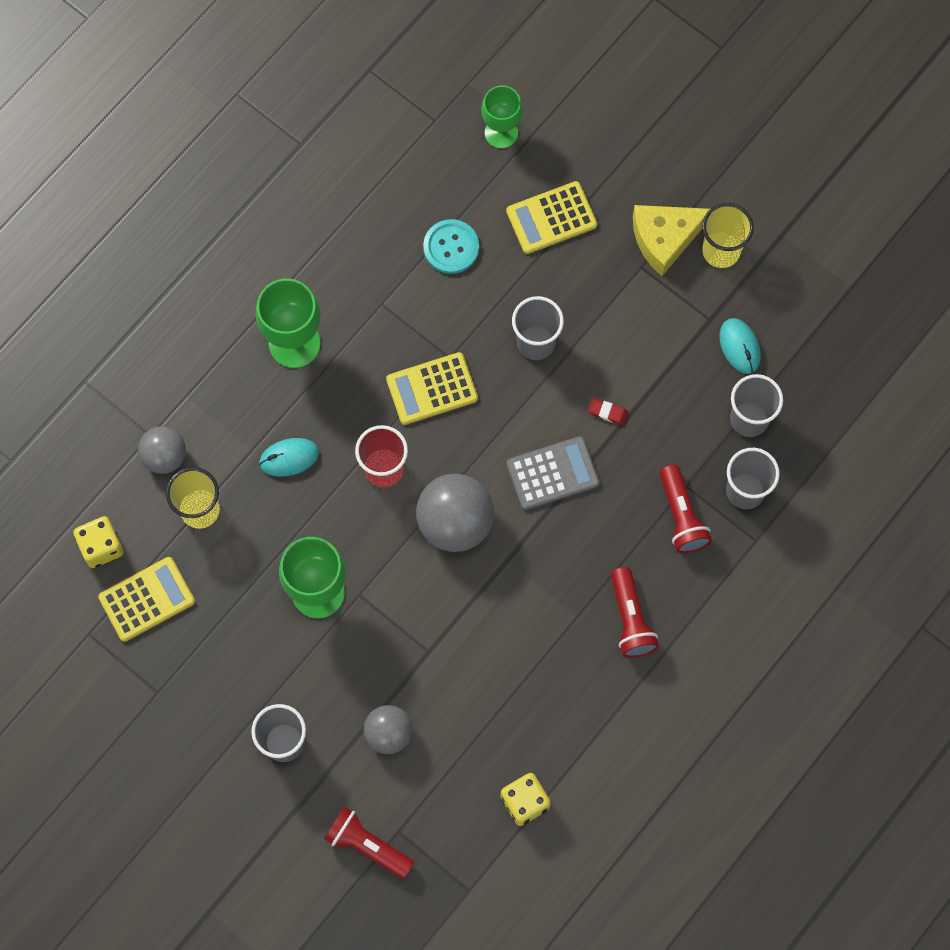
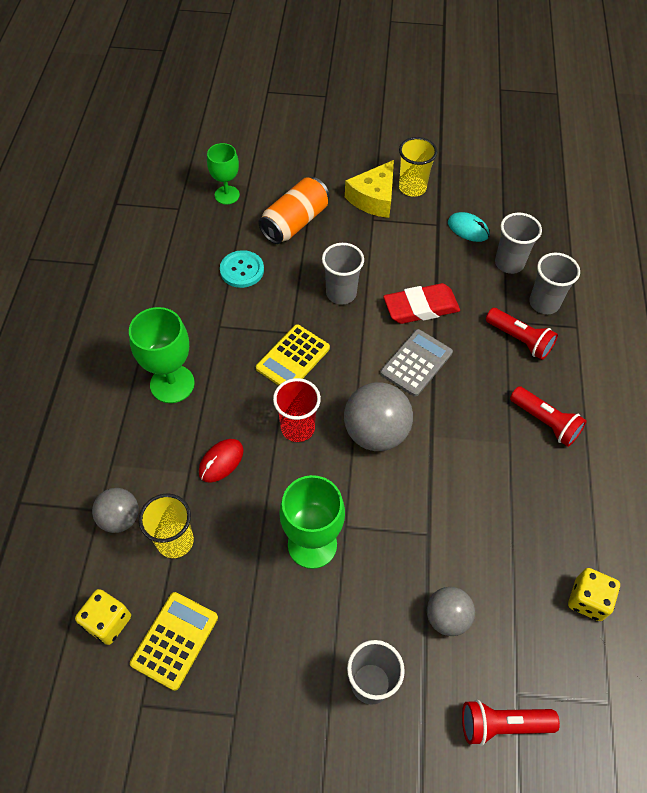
camera: 35 degrees left, 15 degrees down
(289, 458) = (221, 461): turquoise mouse -> red mouse
(551, 218) = (295, 222): yellow calculator -> orange can
(608, 412) = (421, 307): red eraser -> red eraser, size x2.41

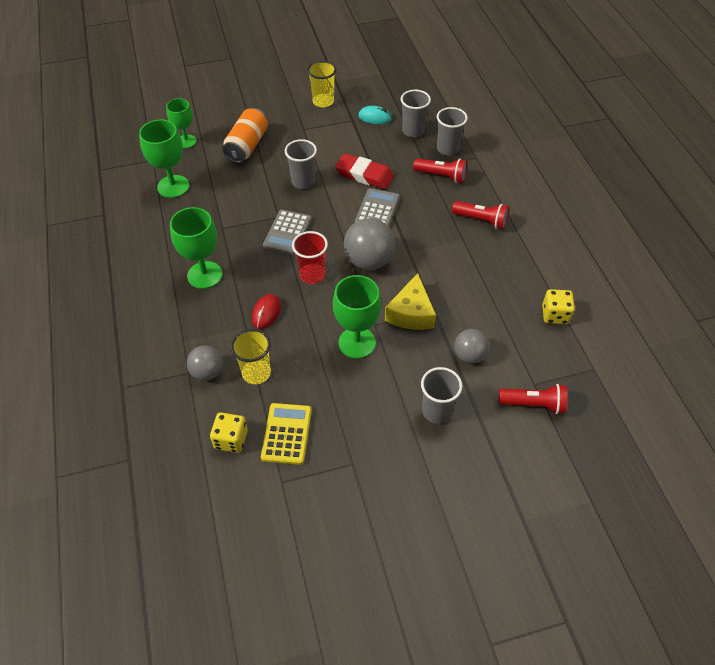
camera: 20 degrees left, 5 degrees down
(186, 251) = (173, 186): none -> green goblet
(242, 270) = (222, 187): turquoise button -> none
(293, 358) = (287, 232): yellow calculator -> grey calculator
(373, 198) = (298, 115): yellow cheese -> yellow cheese (411, 313)
(421, 307) = (364, 175): red eraser -> red eraser turned 60 degrees clockwise
(502, 724) = (533, 404): red flashlight -> red flashlight turned 150 degrees counterclockwise

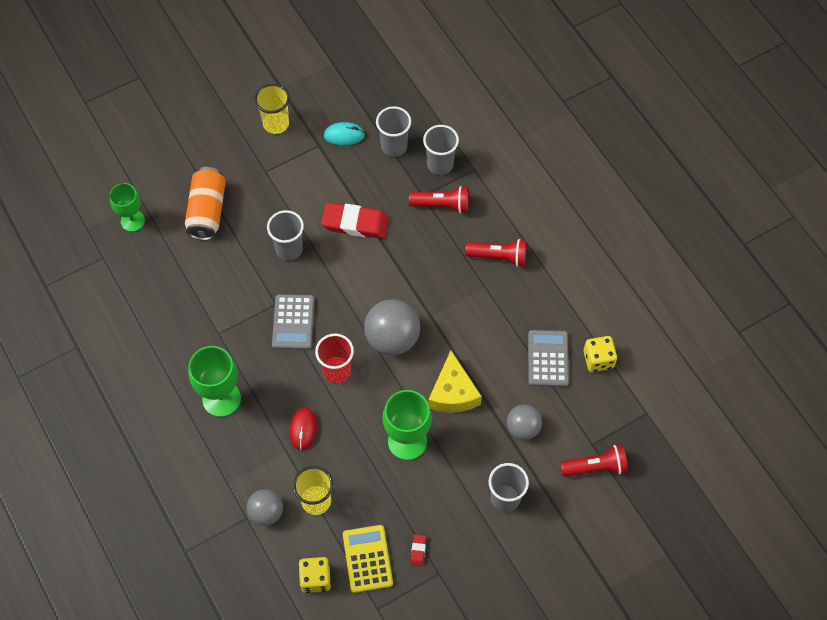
camera: 15 degrees left, 10 degrees up
(173, 186) = (142, 290): green goblet -> none
(338, 438) = (418, 550): none -> red eraser
(377, 210) = (383, 269): grey calculator -> grey calculator (548, 358)

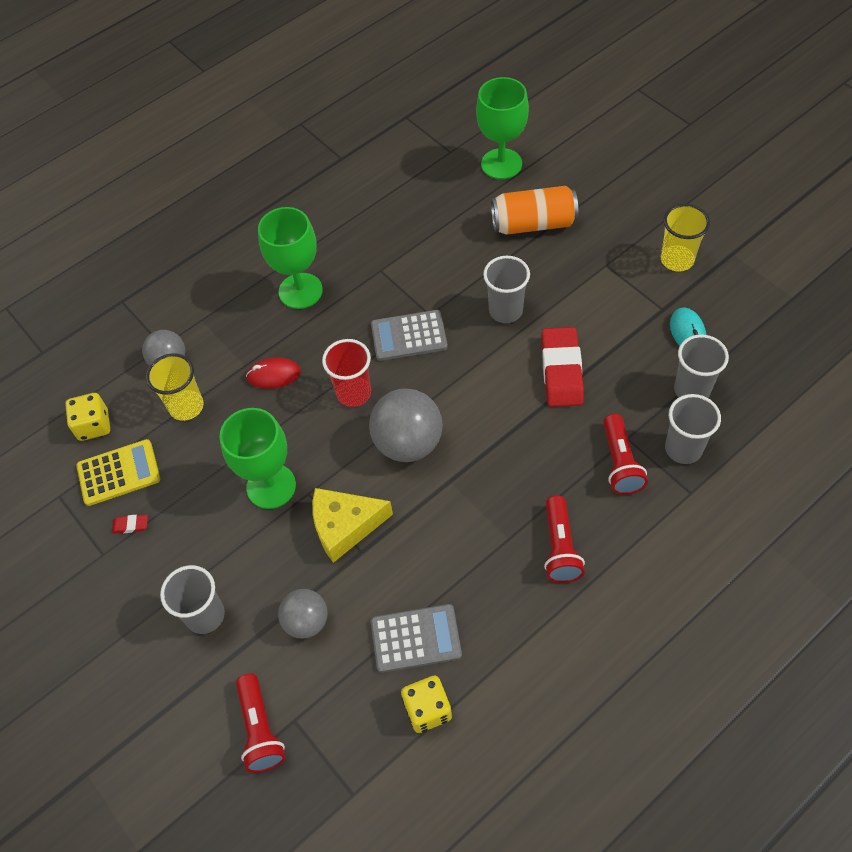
camera: 85 degrees right, 5 degrees down
(132, 221) = (501, 164): green goblet -> green goblet, size x1.50

